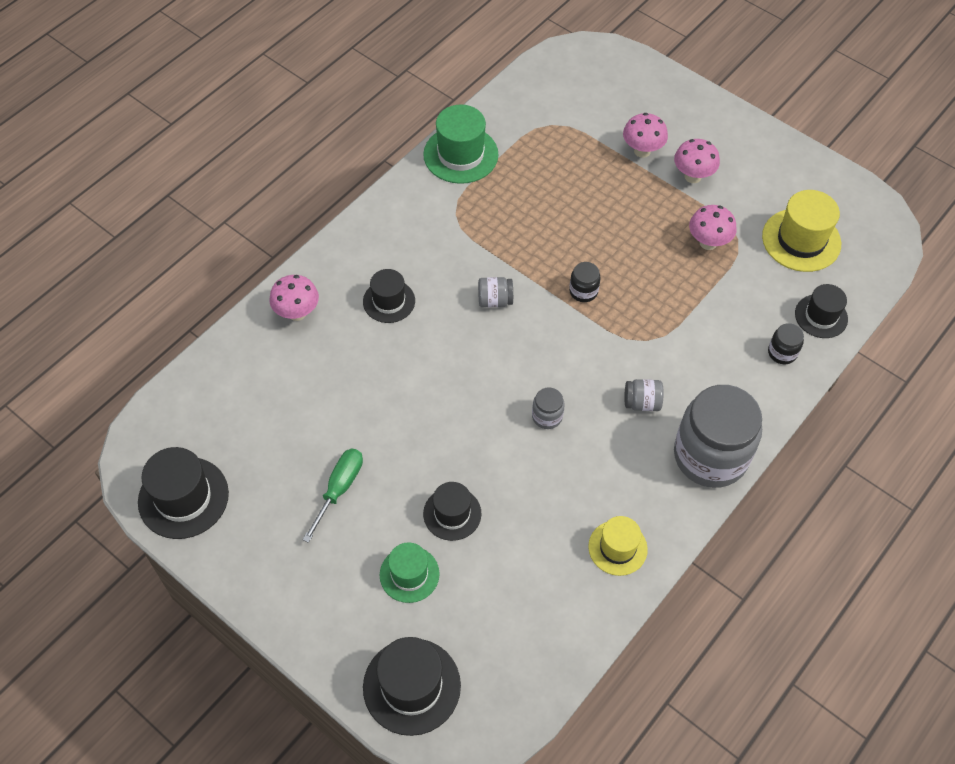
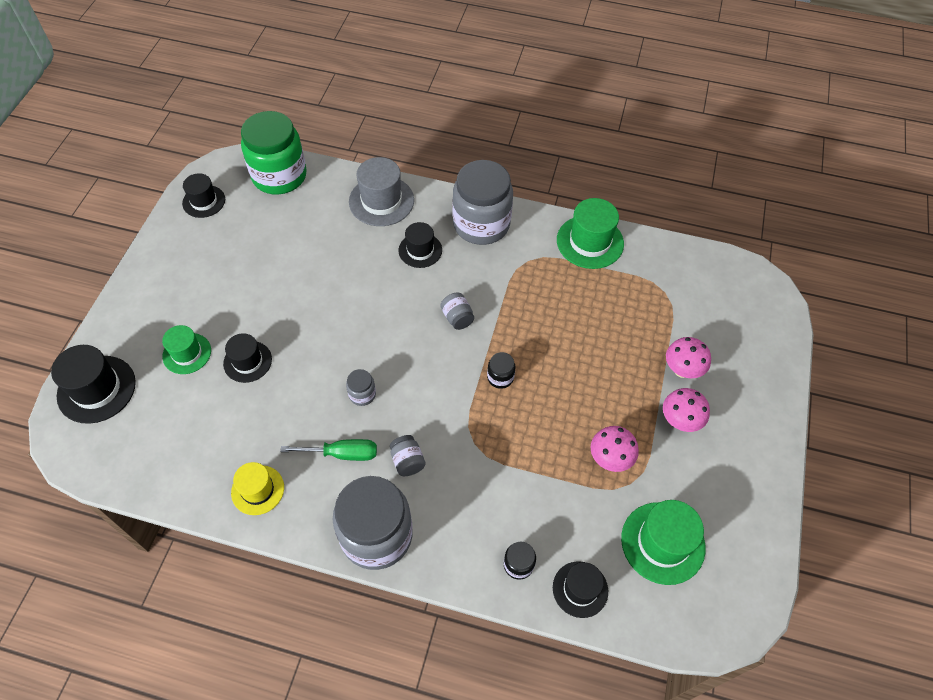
camera: 65 degrees right, 0 degrees up
(183, 497) = (204, 201): black hat -> black hat, size x0.64
(193, 403) = (279, 176): none -> green jar
(297, 313) = (381, 201): pink mushroom -> grey hat
(339, 489) = (242, 284): green screwdriver -> green screwdriver (342, 453)
(385, 234) = (481, 224): none -> grey jar
(801, 240) = (663, 543): yellow hat -> green hat

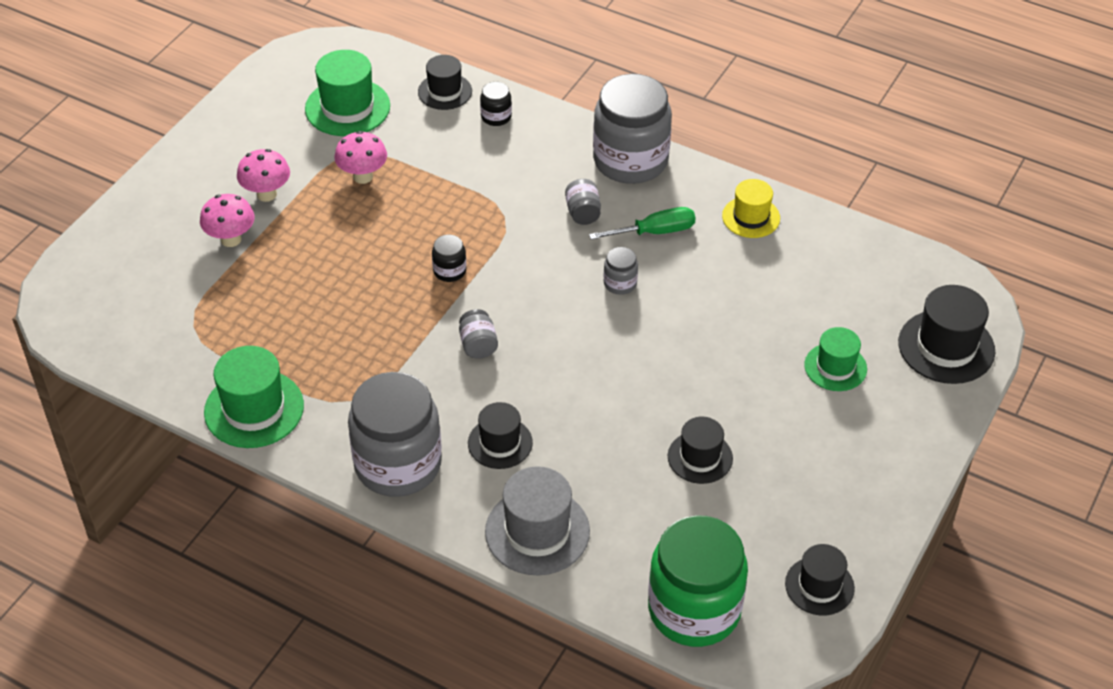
camera: 165 degrees left, 10 degrees down
(247, 361) = (757, 343): black hat -> black hat (700, 457)
(342, 453) = (654, 232): green screwdriver -> green screwdriver turned 150 degrees clockwise

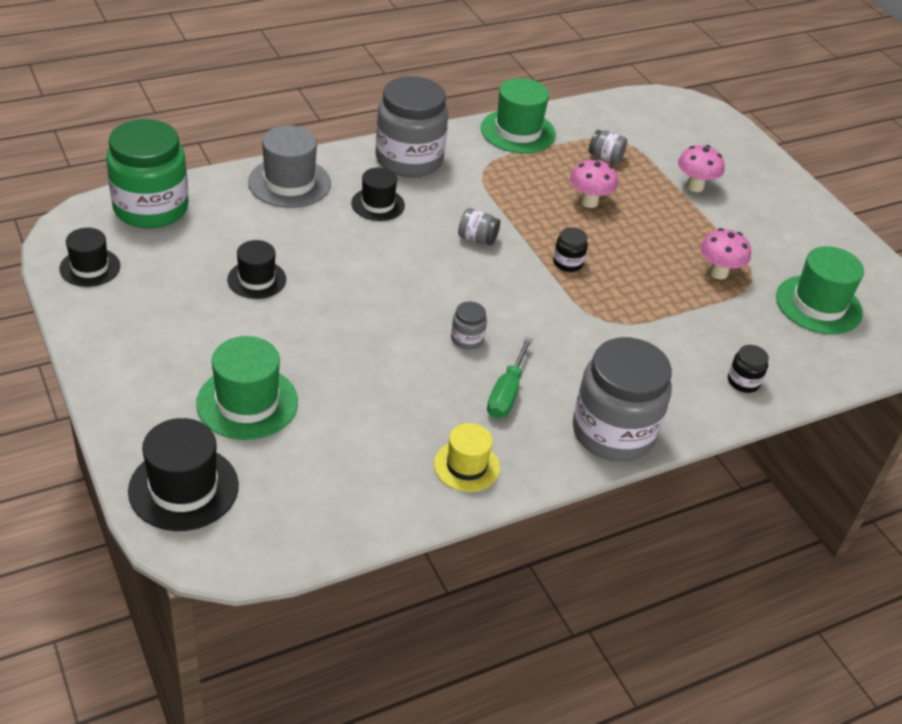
camera: 120 degrees right, 5 degrees down
(266, 194) = (734, 221): pink mushroom -> pink mushroom (589, 202)
(445, 91) = (803, 369): black hat -> none
(583, 213) = (569, 365): grey jar -> grey jar (605, 158)
(835, 367) = (247, 402): green hat -> green hat, size x1.55

